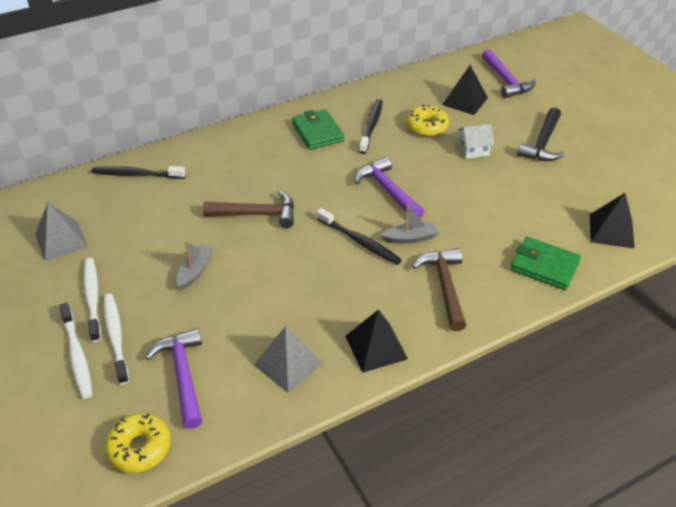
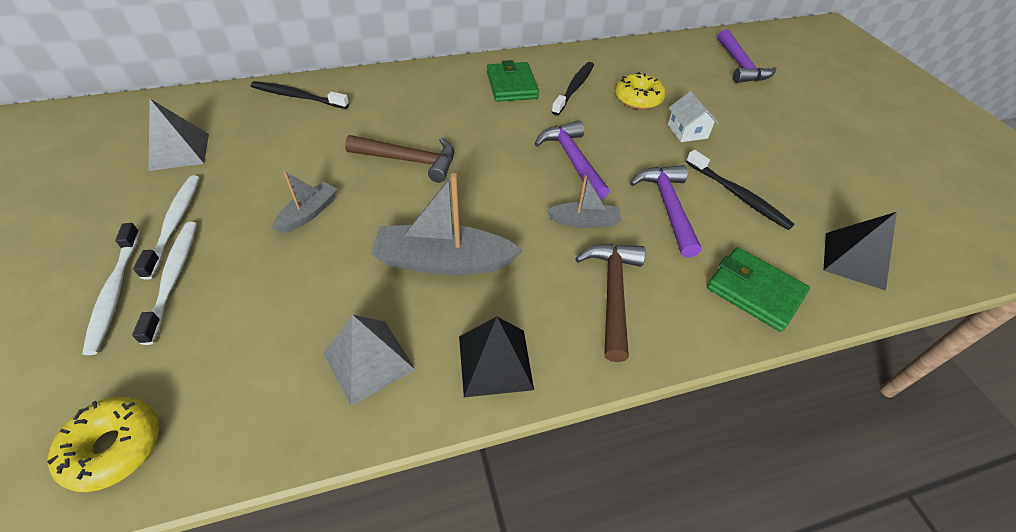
camera: 10 degrees right, 5 degrees up
(183, 375) = (226, 349): purple hammer -> purple hammer (667, 207)
(315, 287) = (443, 261): none -> grey boat
(359, 241) = (519, 214): black toothbrush -> black toothbrush (737, 195)
(465, 101) = (688, 79): black pyramid -> none
(473, 149) = (687, 131): white house -> white house turned 75 degrees clockwise
(542, 143) = (774, 138): black hammer -> none

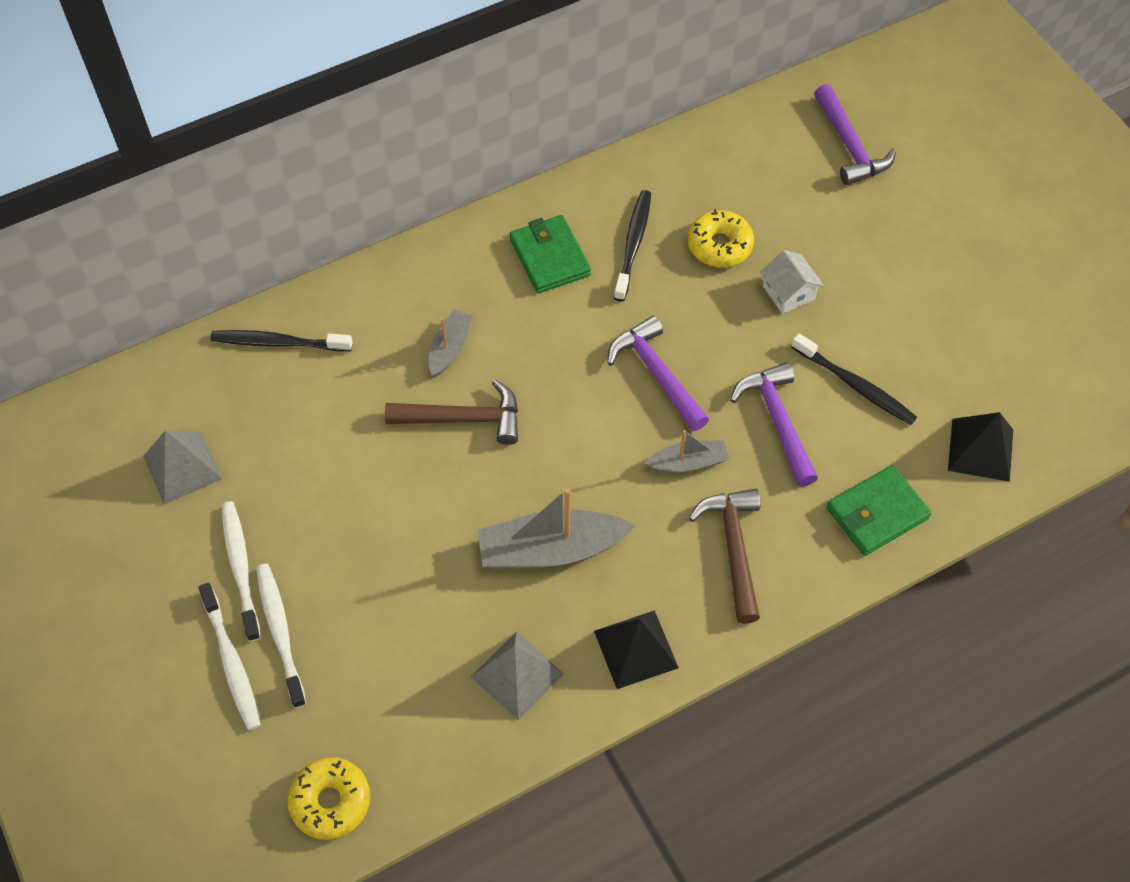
camera: 10 degrees left, 10 degrees up
(308, 213) = (380, 521): grey boat -> grey boat (450, 348)
(754, 291) = (877, 513): green wallet -> green wallet turned 60 degrees counterclockwise

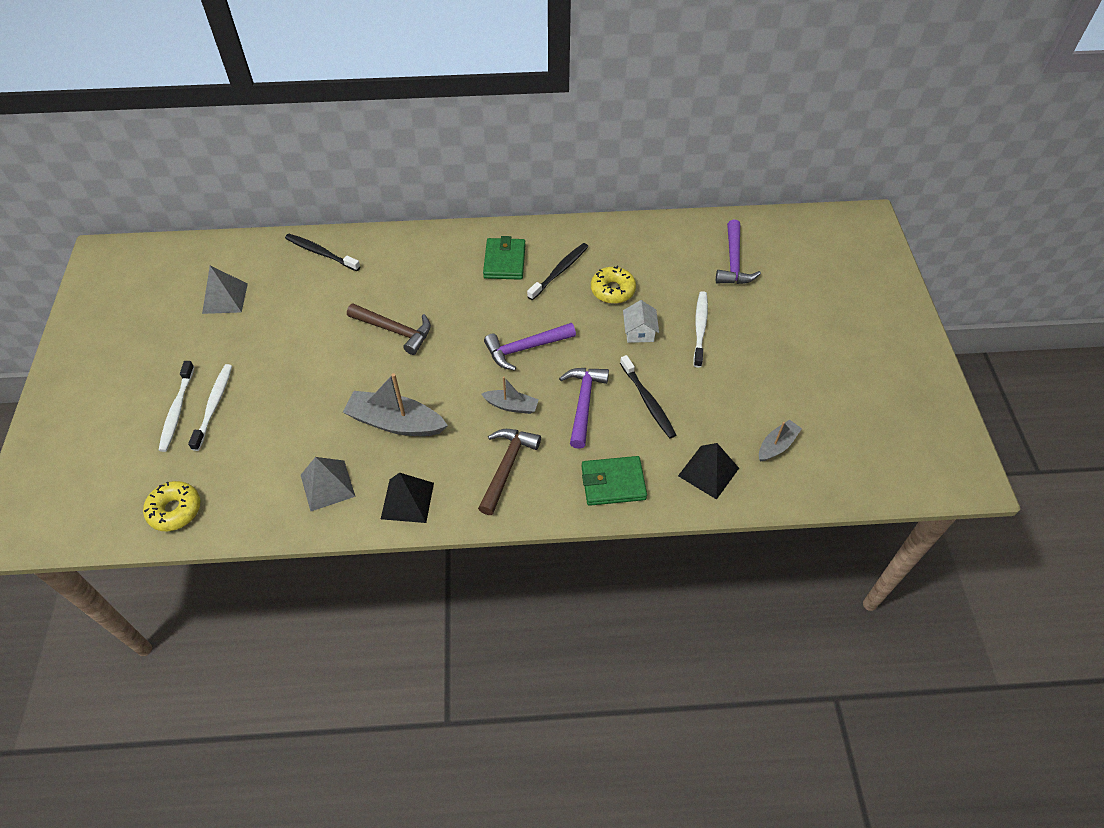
camera: 25 degrees right, 5 degrees down
(241, 568) = (217, 363): white toothbrush -> white toothbrush (700, 328)
(450, 348) = (413, 290): grey boat -> grey boat (777, 445)
(657, 374) = (525, 348): purple hammer -> purple hammer turned 105 degrees counterclockwise

